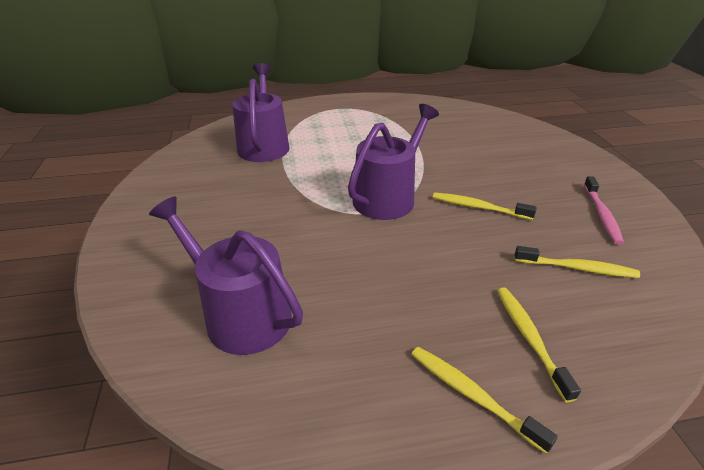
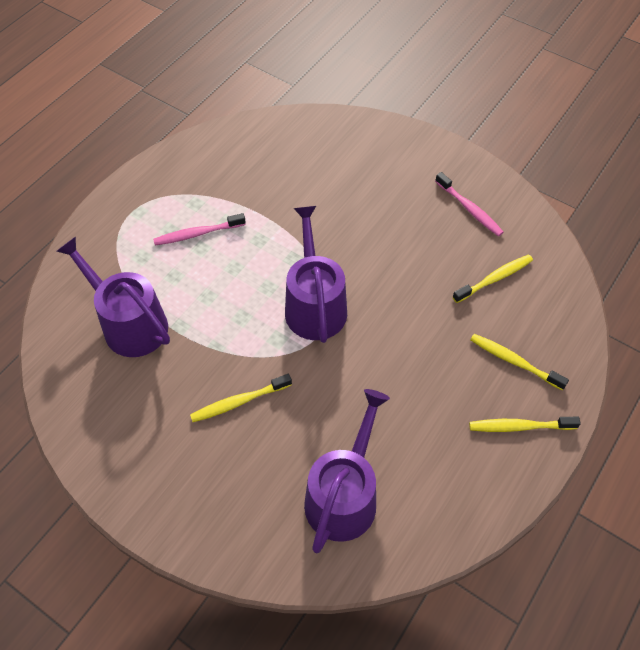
camera: 45 degrees left, 20 degrees up
(241, 314) = (344, 495): purple watering can -> purple watering can turned 120 degrees clockwise
(362, 131) = (197, 234): none -> pink toothbrush
(478, 207) = (388, 264): yellow toothbrush -> yellow toothbrush (239, 402)

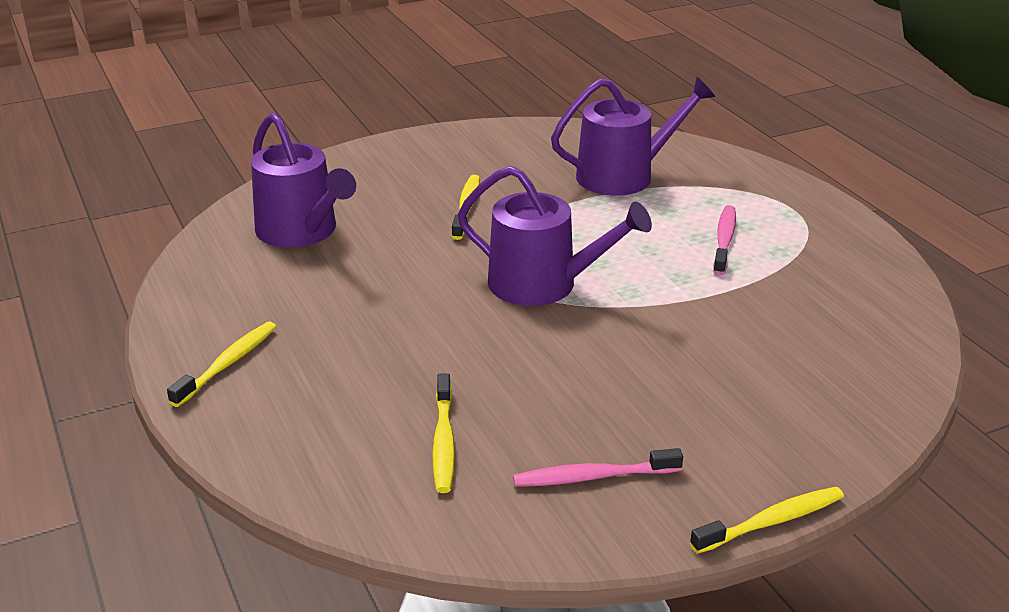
camera: 120 degrees right, 25 degrees down
(514, 361) = (307, 399): yellow toothbrush -> yellow toothbrush (771, 521)

